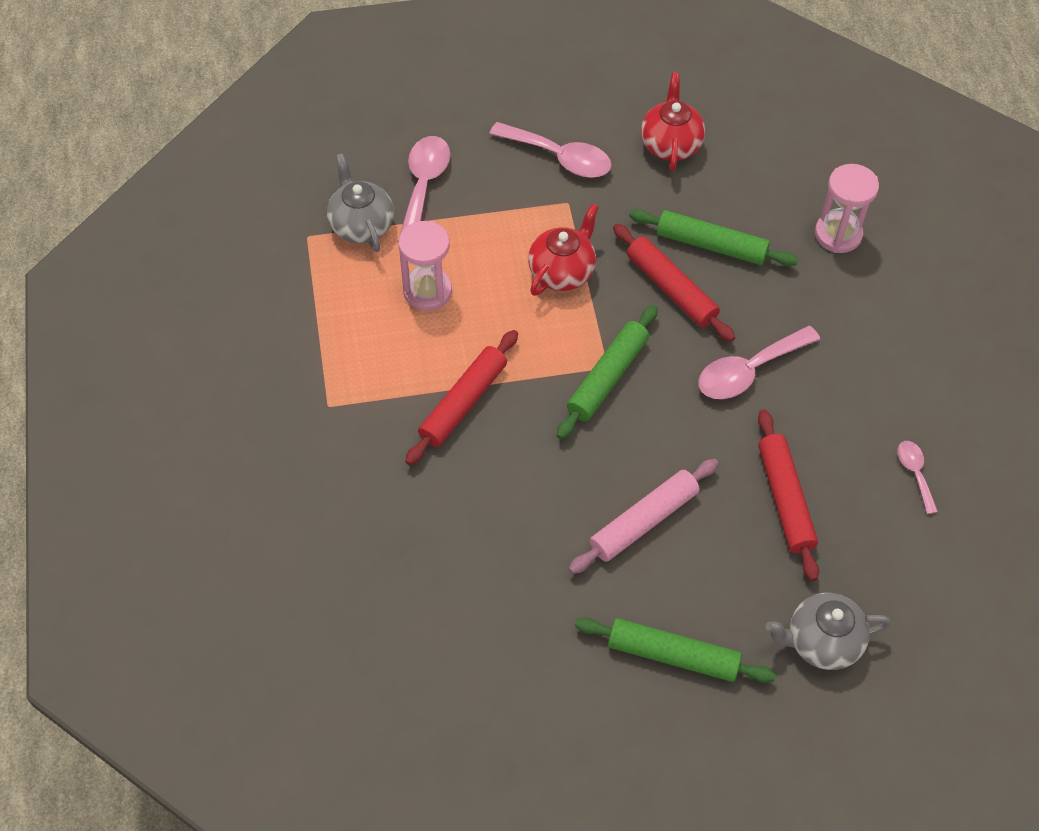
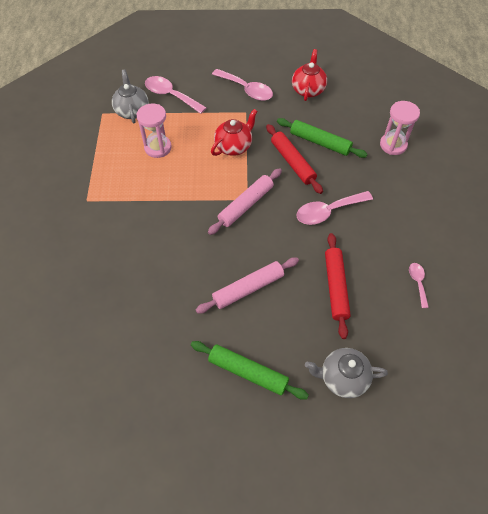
camera: 10 degrees right, 0 degrees up
(424, 185) = (170, 95): pink spoon -> pink spoon turned 75 degrees counterclockwise
(463, 402) = (161, 208): red rolling pin -> none
(607, 377) = (246, 205): green rolling pin -> pink rolling pin

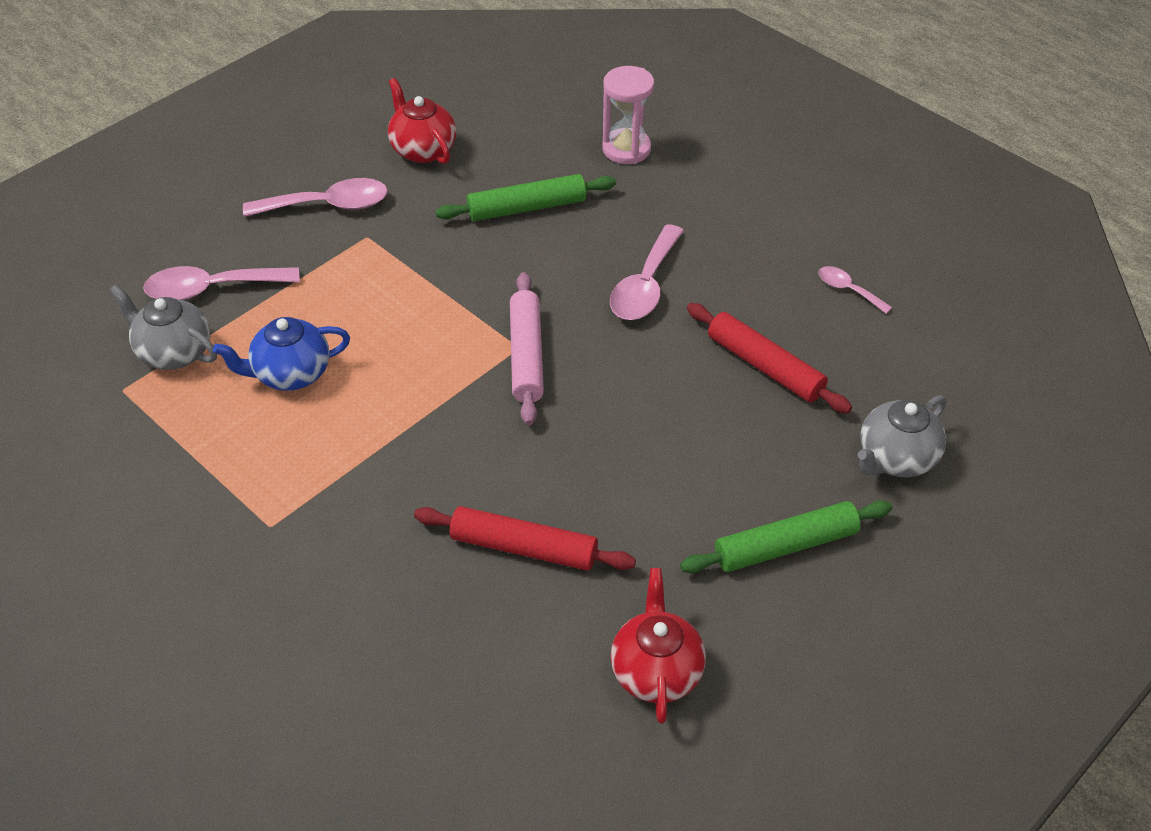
camera: 45 degrees left, 10 degrees down
(158, 148) = (290, 374): pink hourglass -> blue teapot
(234, 146) = (410, 293): red teapot -> red teapot (656, 671)
(248, 288) = (662, 453): pink rolling pin -> none
(293, 162) = (522, 257): red rolling pin -> red rolling pin (524, 547)

